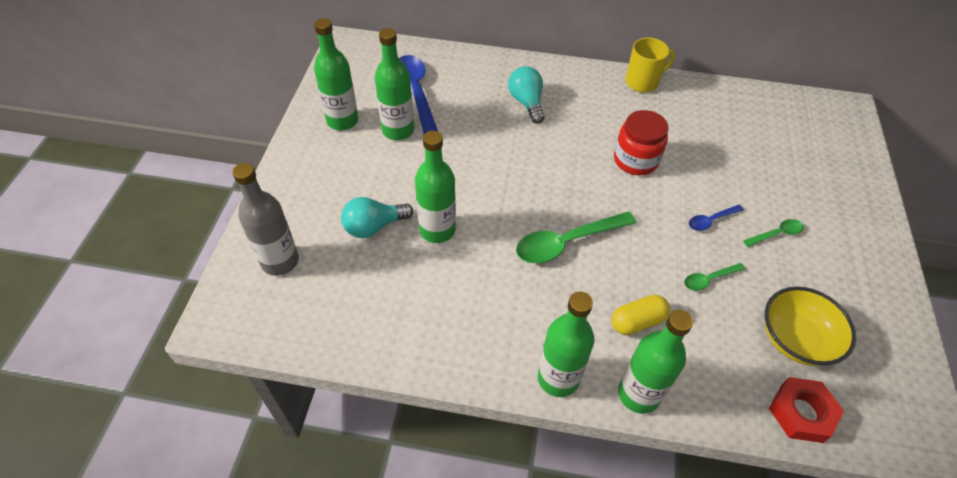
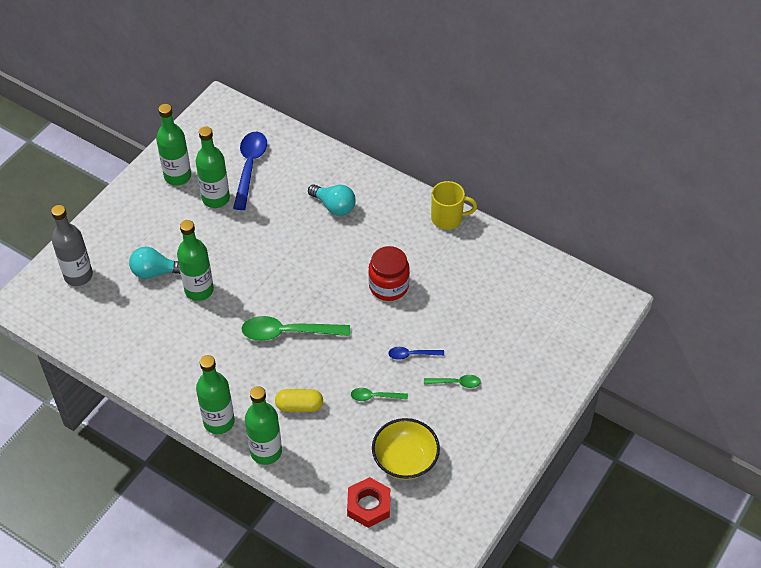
camera: 25 degrees right, 0 degrees up
(526, 102) = (334, 206): turquoise light bulb -> turquoise light bulb turned 120 degrees clockwise

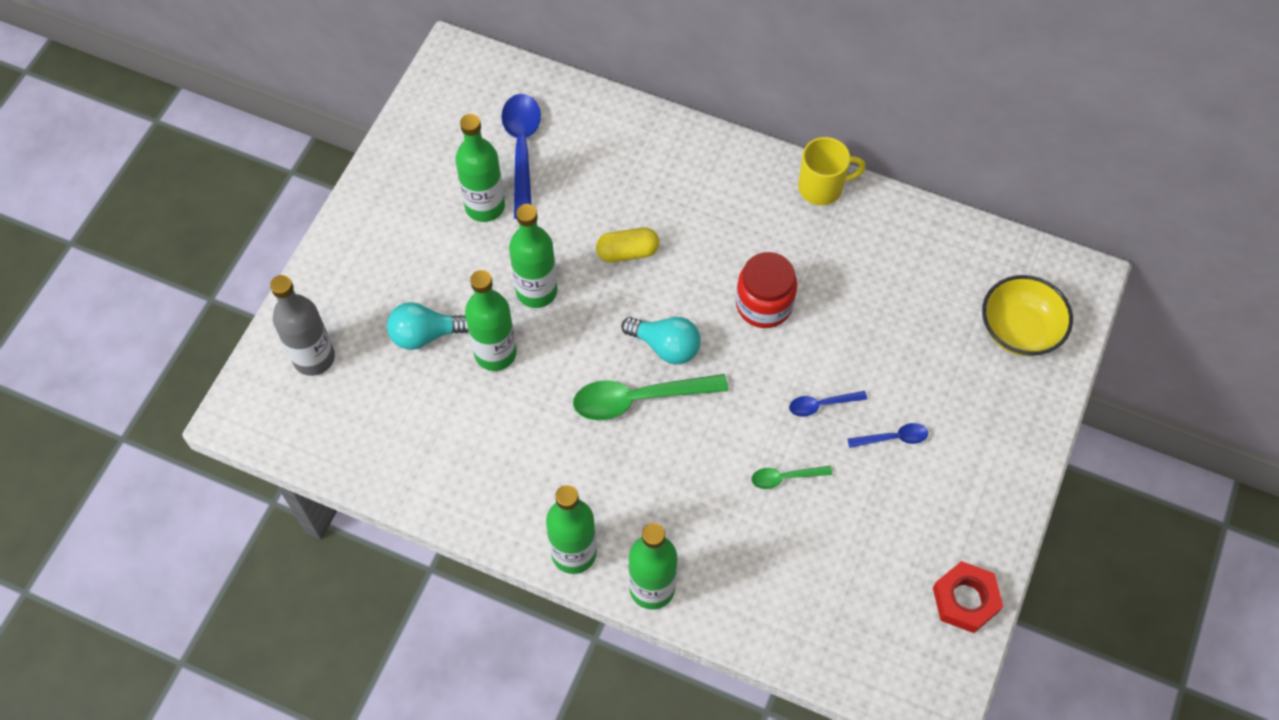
camera: 10 degrees left, 10 degrees up
(177, 176) = (421, 179): green bottle -> green bottle (536, 291)
(299, 406) = (682, 509): yellow capsule -> yellow capsule (627, 252)
(334, 206) = (657, 193): turquoise light bulb -> turquoise light bulb (665, 346)
(368, 505) = (816, 645): red nut -> red nut (965, 600)
(405, 460) = (850, 567): yellow bowl -> yellow bowl (1019, 330)
(456, 383) = (893, 438): green spoon -> blue spoon

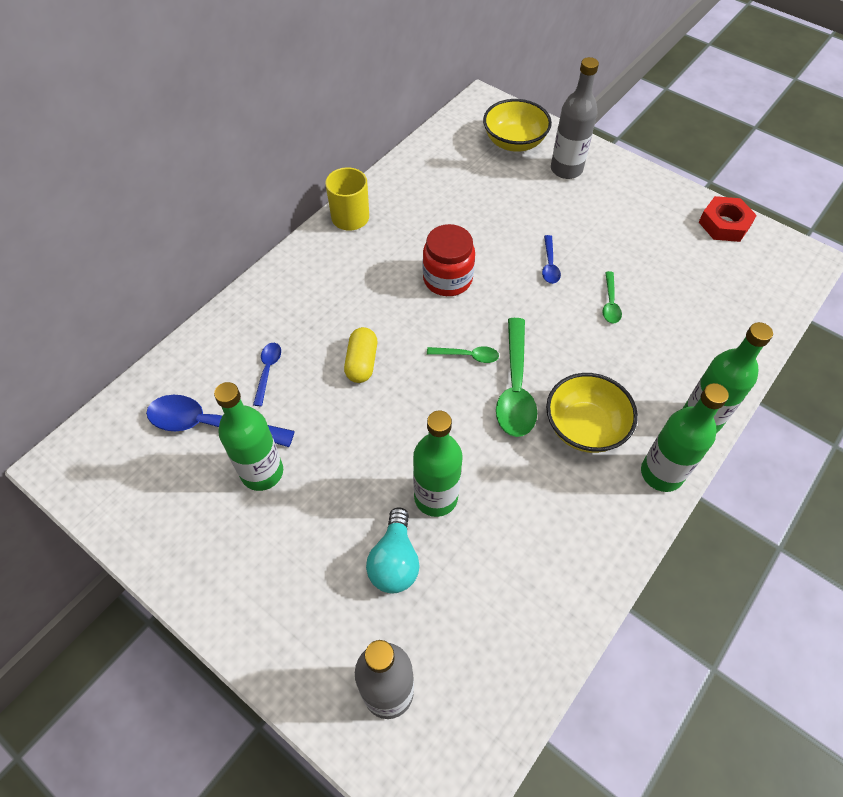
camera: 75 degrees left, 5 degrees down
(536, 291) = (377, 446): green bottle -> none
(609, 473) = (585, 427): none -> yellow bowl
(665, 346) = (468, 356): turquoise light bulb -> green spoon
(893, 438) = (587, 230): blue spoon -> blue spoon (268, 371)
(993, 399) = (566, 169): none -> grey bottle

